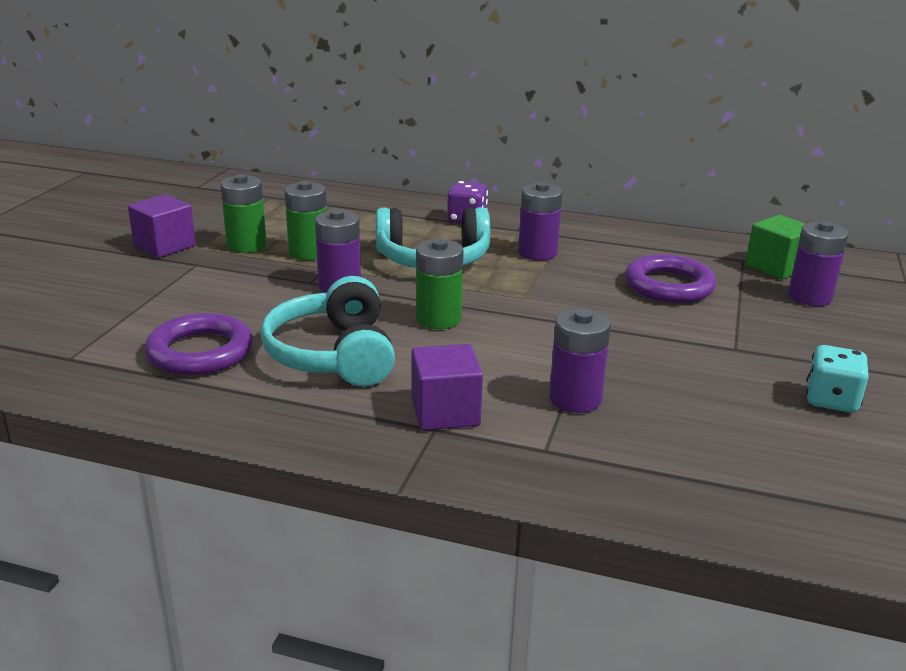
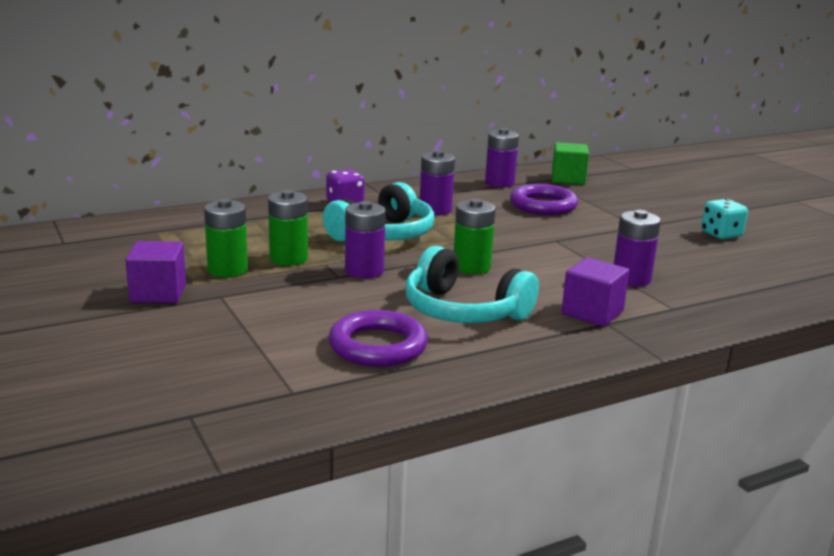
camera: 45 degrees left, 5 degrees down
(810, 297) = (613, 189): purple battery -> purple battery (499, 183)

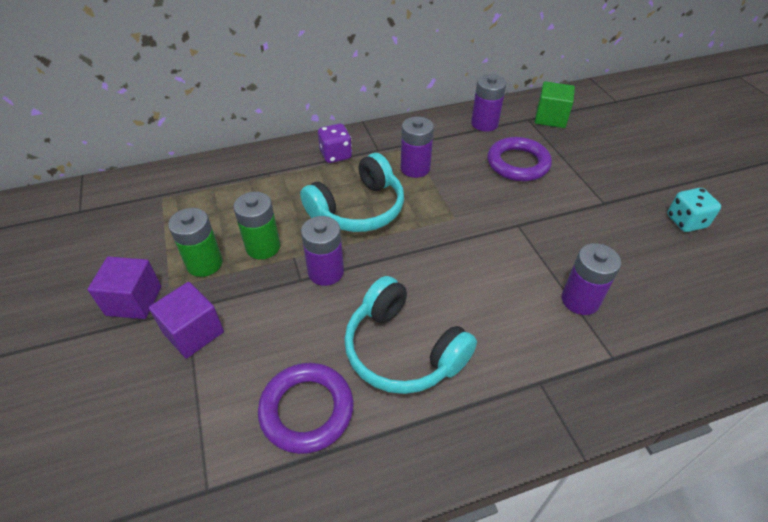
camera: 10 degrees right, 25 degrees up
(471, 267) = (427, 270): green battery -> none
(592, 312) = (529, 362): purple cube -> purple cube (193, 332)

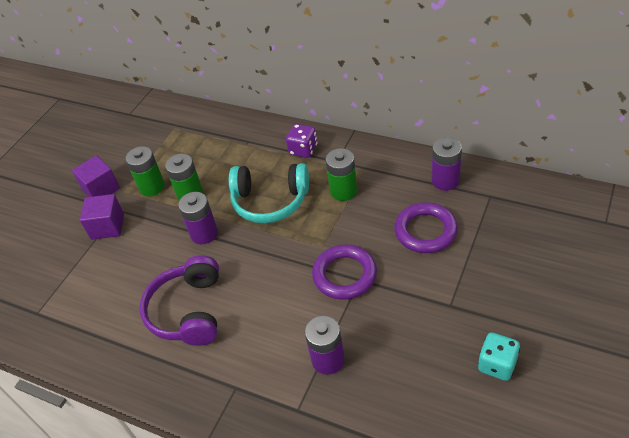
camera: 50 degrees right, 0 degrees up
(306, 410) = (110, 307): purple ring -> purple ring (344, 275)
(402, 350) = (188, 311): turquoise headphones -> purple headphones
(415, 168) = (343, 191): purple battery -> green battery
(550, 118) = (512, 205): green cube -> none

